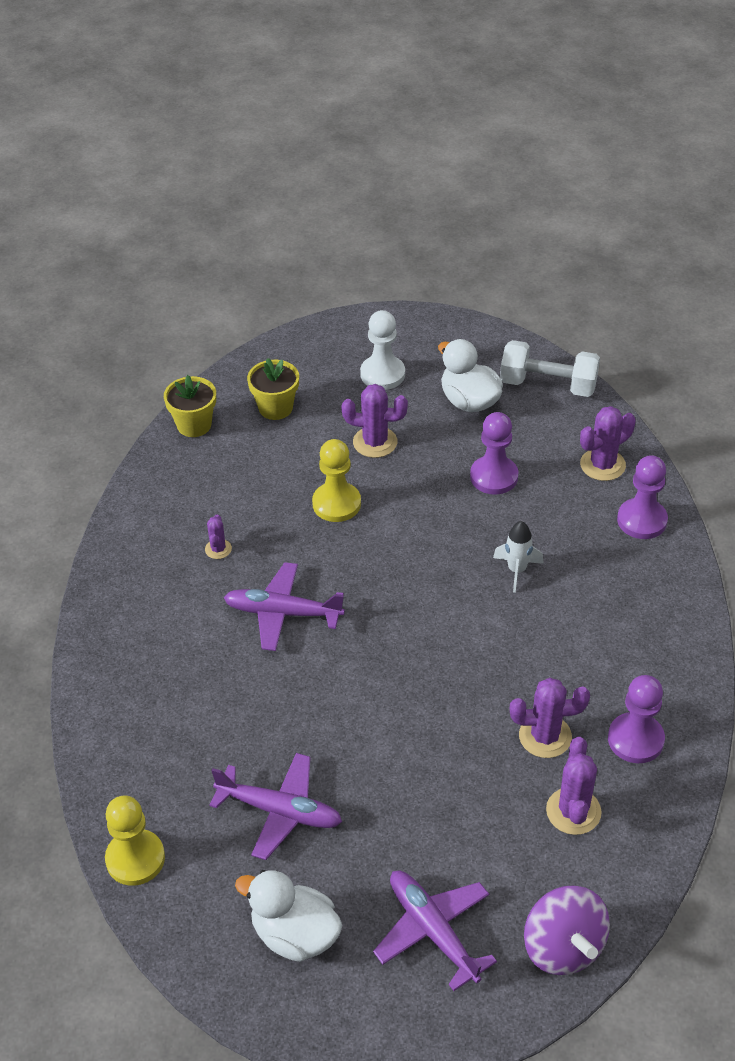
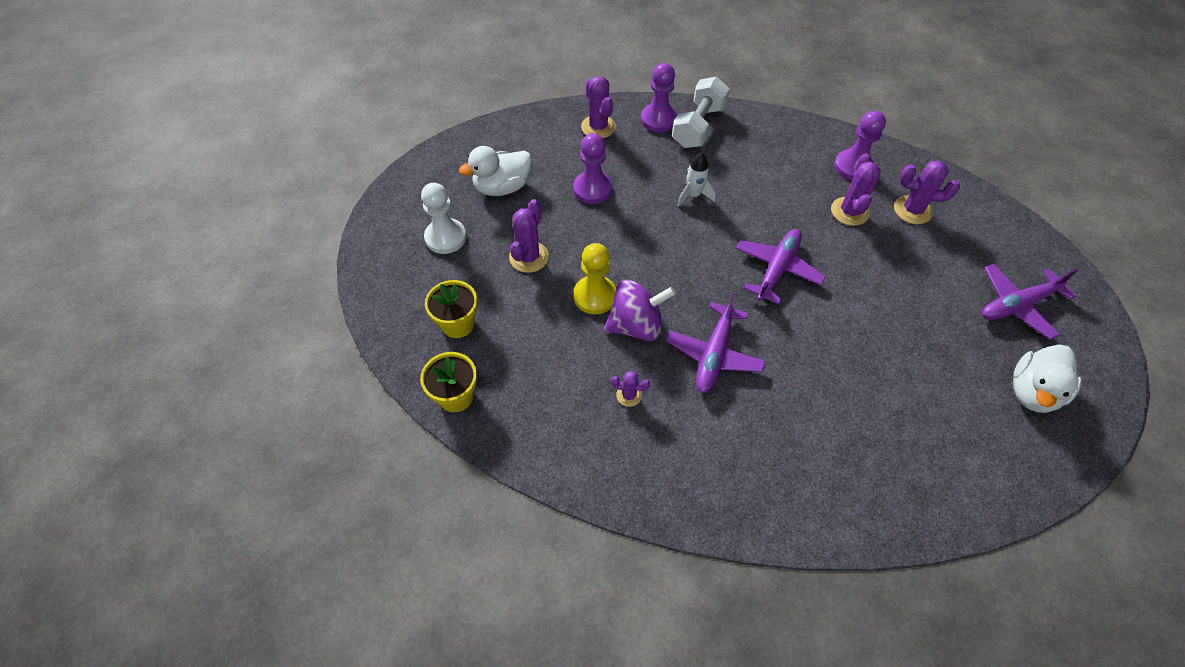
camera: 80 degrees left, 10 degrees up
(135, 859) = (975, 503): yellow pawn -> none
(280, 811) = (920, 386): purple plane -> purple plane (777, 269)
(548, 385) = (502, 138): white dumbbell -> white dumbbell (698, 126)
(563, 947) = (1019, 238): purple spinning top -> purple spinning top (636, 325)

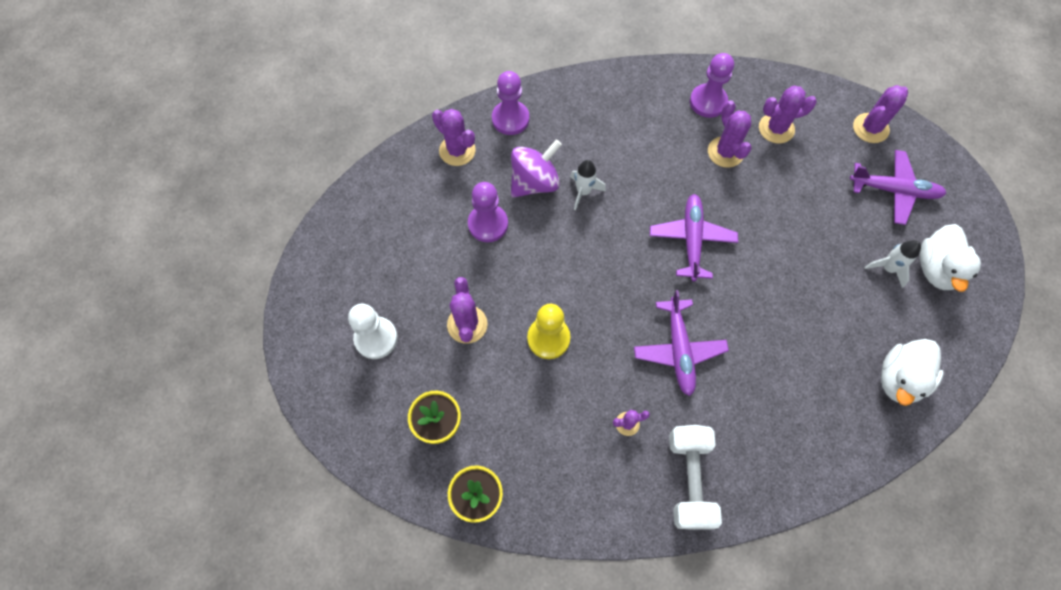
camera: 25 degrees left, 10 degrees up
(502, 187) = (400, 259): white duck -> white duck (899, 379)
(636, 325) = (599, 352): purple spinning top -> purple spinning top (534, 182)
(698, 126) = (551, 112): white dumbbell -> white dumbbell (689, 480)
(975, 370) = (887, 268): none -> white rocket
(1016, 243) = (870, 128): none -> purple cactus
(1016, 305) = (894, 191): purple plane -> purple plane turned 120 degrees counterclockwise

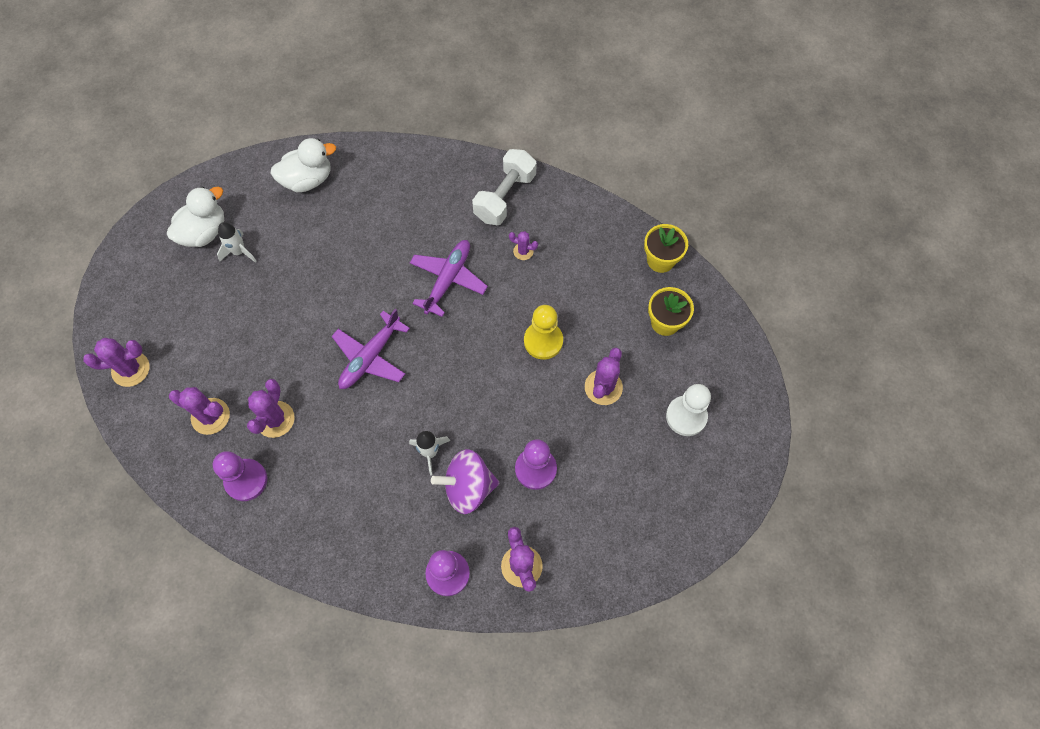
camera: 150 degrees left, 0 degrees up
(894, 191) = (170, 305): purple plane -> none

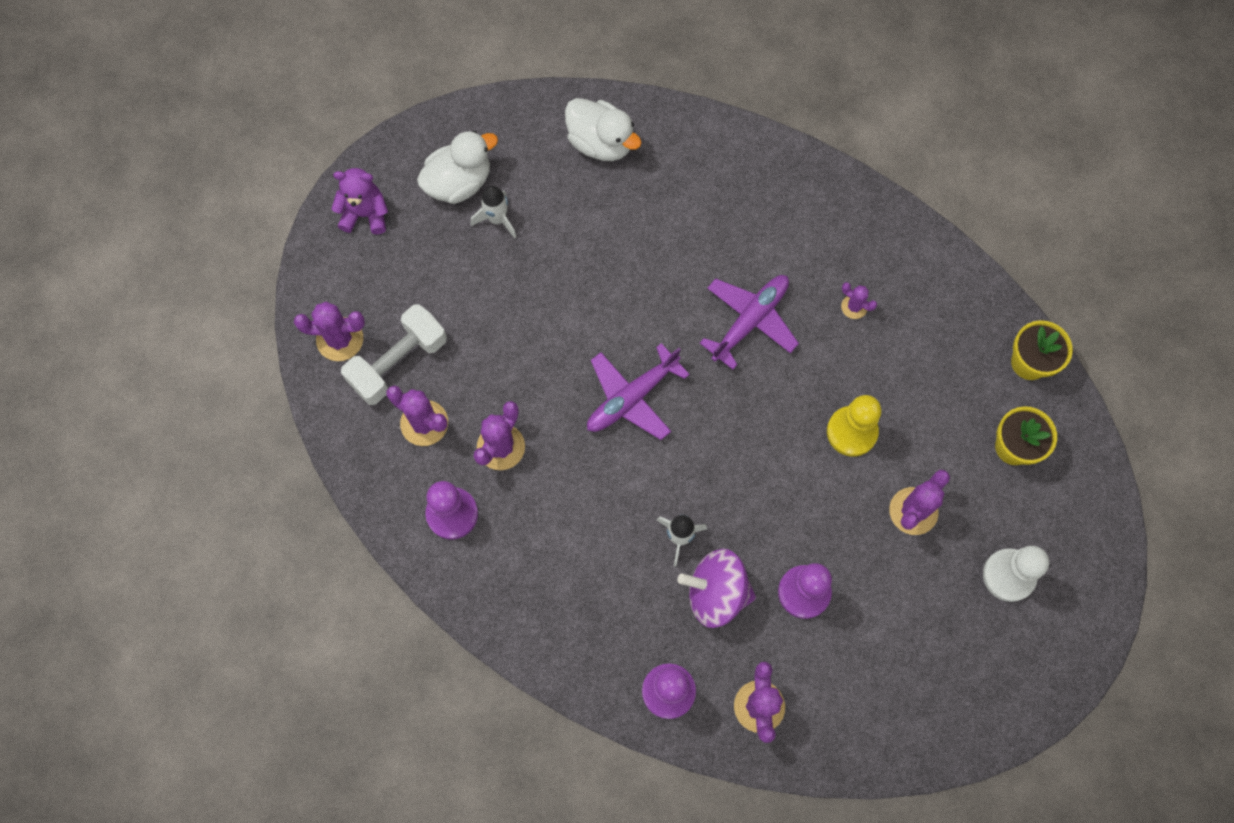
camera: 15 degrees right, 5 degrees up
(134, 272) = (365, 214): none -> purple teddy bear
(308, 179) = (601, 142): white duck -> white duck turned 45 degrees clockwise
(505, 197) = (847, 227): white dumbbell -> white dumbbell (398, 362)

